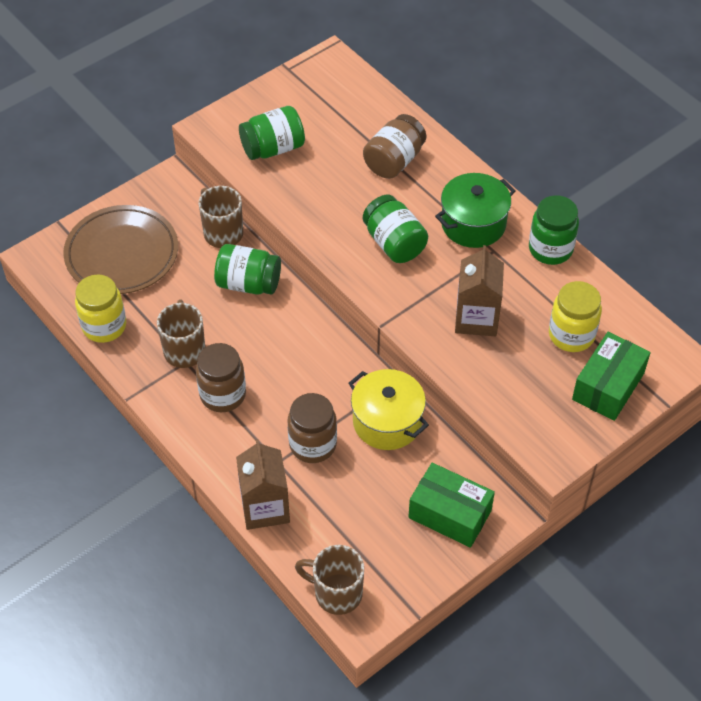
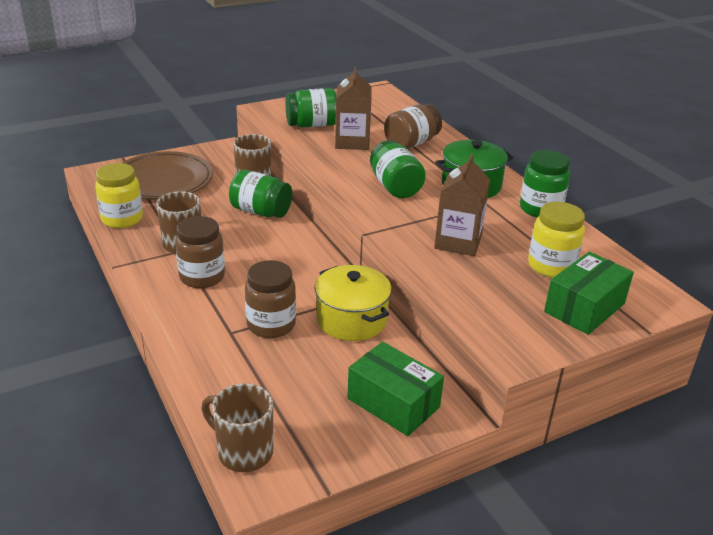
camera: 10 degrees right, 20 degrees down
(265, 507) = (201, 365): brown carton -> brown carton (352, 142)

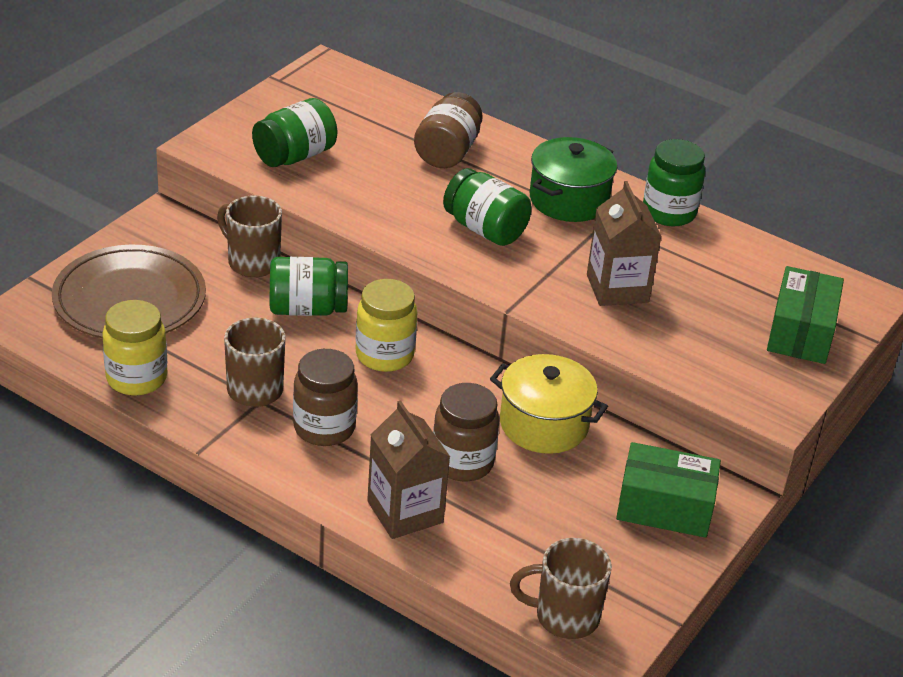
camera: 30 degrees left, 5 degrees up
(352, 142) = (372, 171): brown carton -> brown carton (405, 512)
(551, 266) = (734, 289): yellow jar -> yellow jar (384, 355)

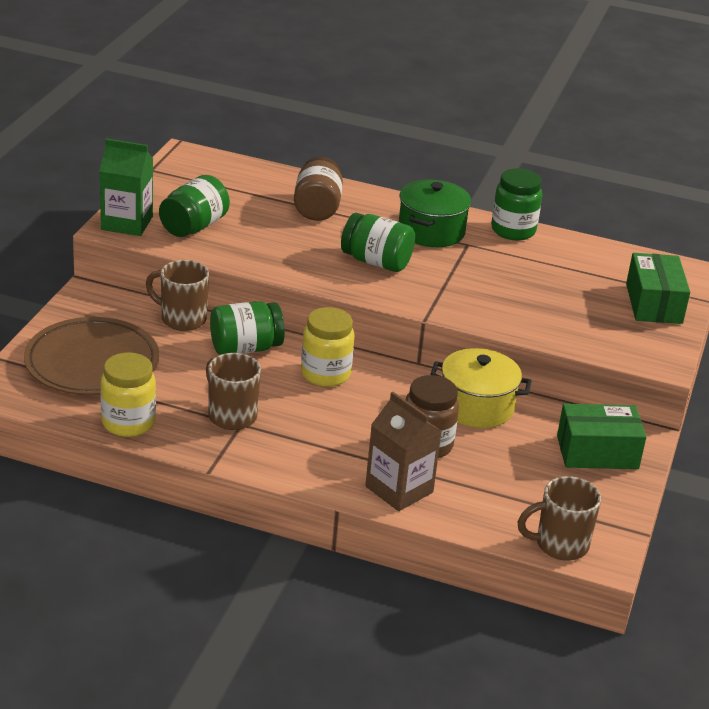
camera: 15 degrees left, 5 degrees down
(221, 141) = (127, 223): none -> green carton
(324, 428) = (303, 437): brown jar -> none
(617, 288) = (501, 291): brown carton -> none

